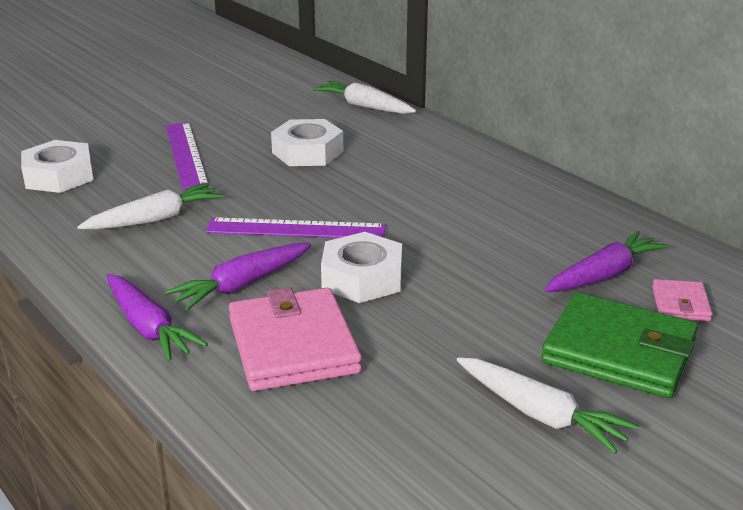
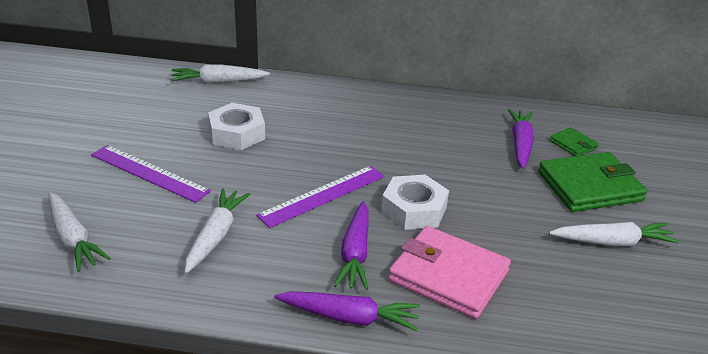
camera: 45 degrees left, 5 degrees up
(59, 176) = (73, 238): white nut -> white carrot
(680, 304) = (573, 144): pink wallet -> green wallet

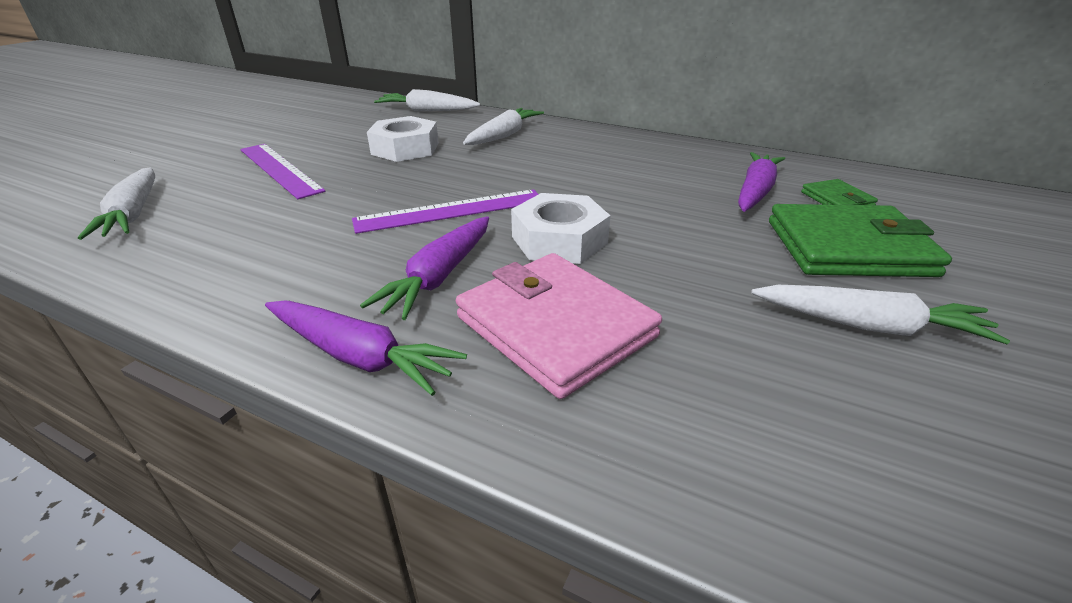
camera: 20 degrees right, 0 degrees up
(215, 236) = (284, 233): white carrot -> white carrot (503, 136)

